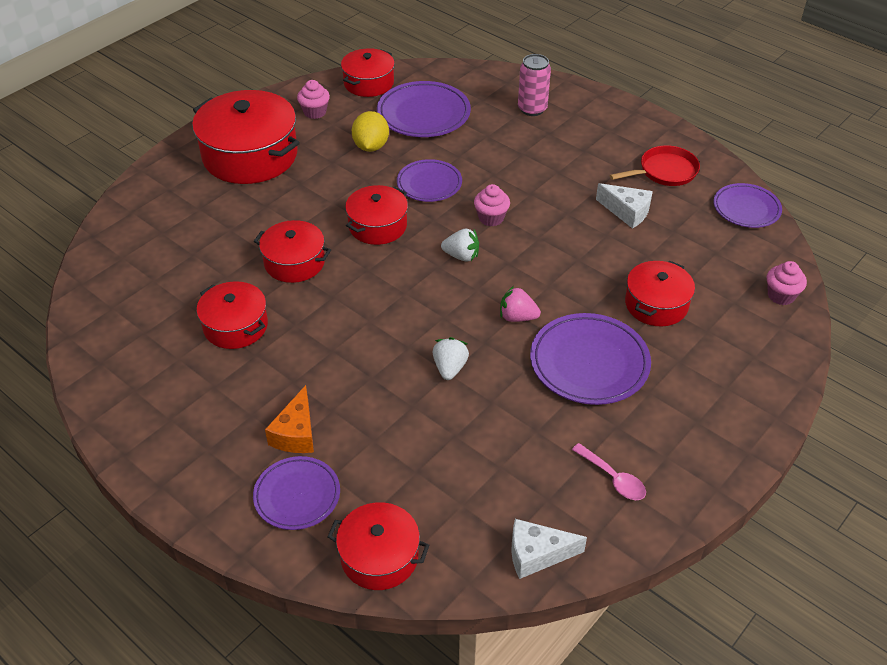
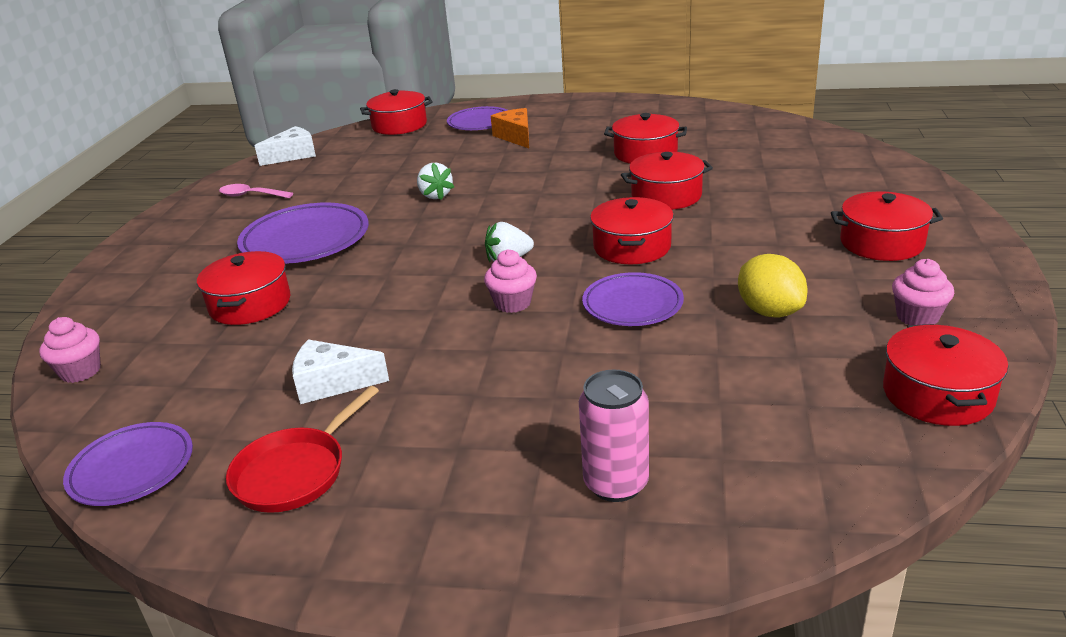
camera: 150 degrees right, 15 degrees down
(250, 155) = (881, 243): red pot -> red pot, size x0.57
(423, 114) = (774, 386): purple plate -> none
(517, 317) = (401, 242): pink strawberry -> none

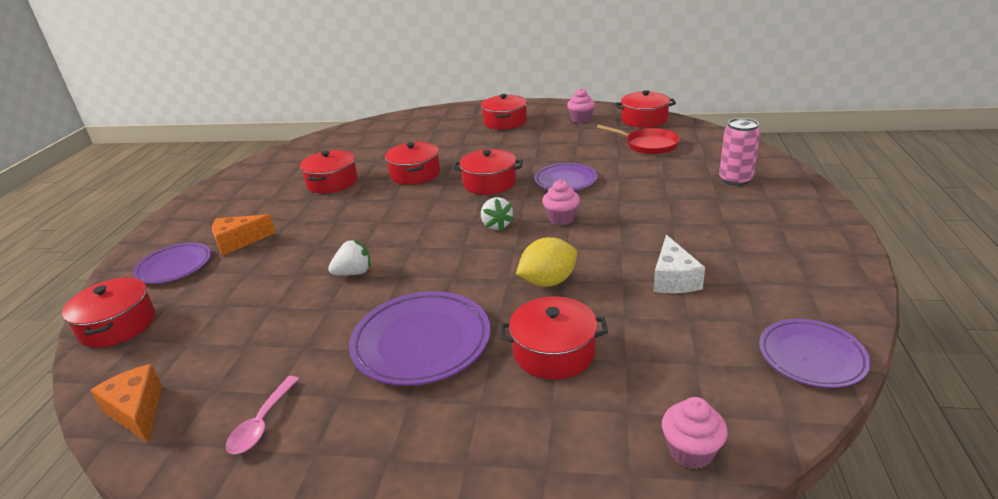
camera: 90 degrees left, 0 degrees up
(293, 155) = (137, 411): white cheese -> orange cheese
(295, 472) = (775, 276): red pan -> red pan (648, 145)
(769, 311) = (575, 147): yellow lemon -> yellow lemon (548, 282)

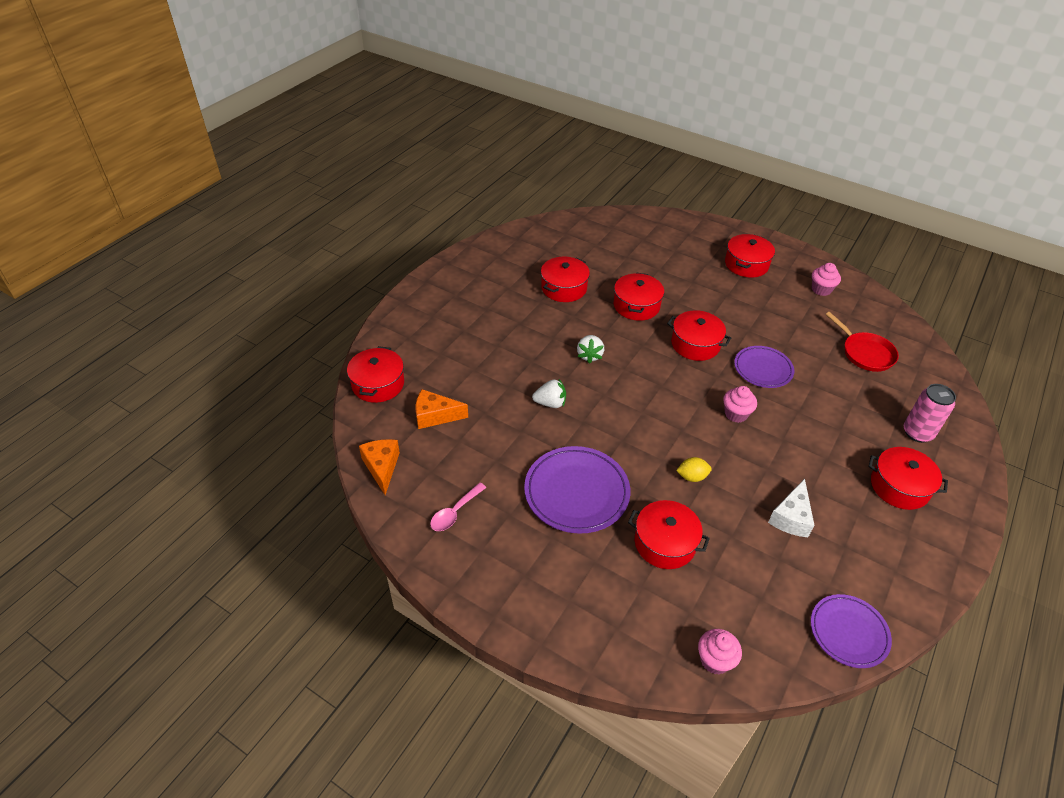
camera: 20 degrees right, 15 degrees up
(174, 266) = (423, 339): purple plate -> none
(239, 242) = (474, 331): orange cheese -> orange cheese (435, 416)
(496, 225) = (679, 399): white strawberry -> white strawberry (589, 355)
(548, 282) = (692, 477): yellow lemon -> yellow lemon, size x0.62
(644, 120) = (883, 315): red pot -> red pot (899, 486)

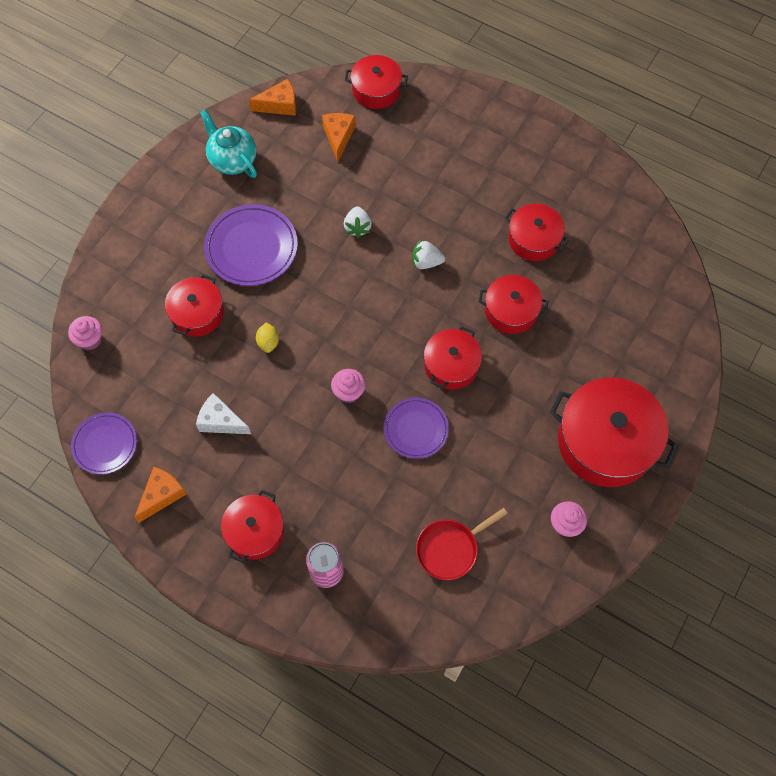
camera: 90 degrees right, 20 degrees up
(455, 512) = (232, 160): pink spoon -> turquoise teapot
(746, 264) = (606, 441): red pot -> red pot, size x1.74
(890, 570) = (162, 495): none -> orange cheese

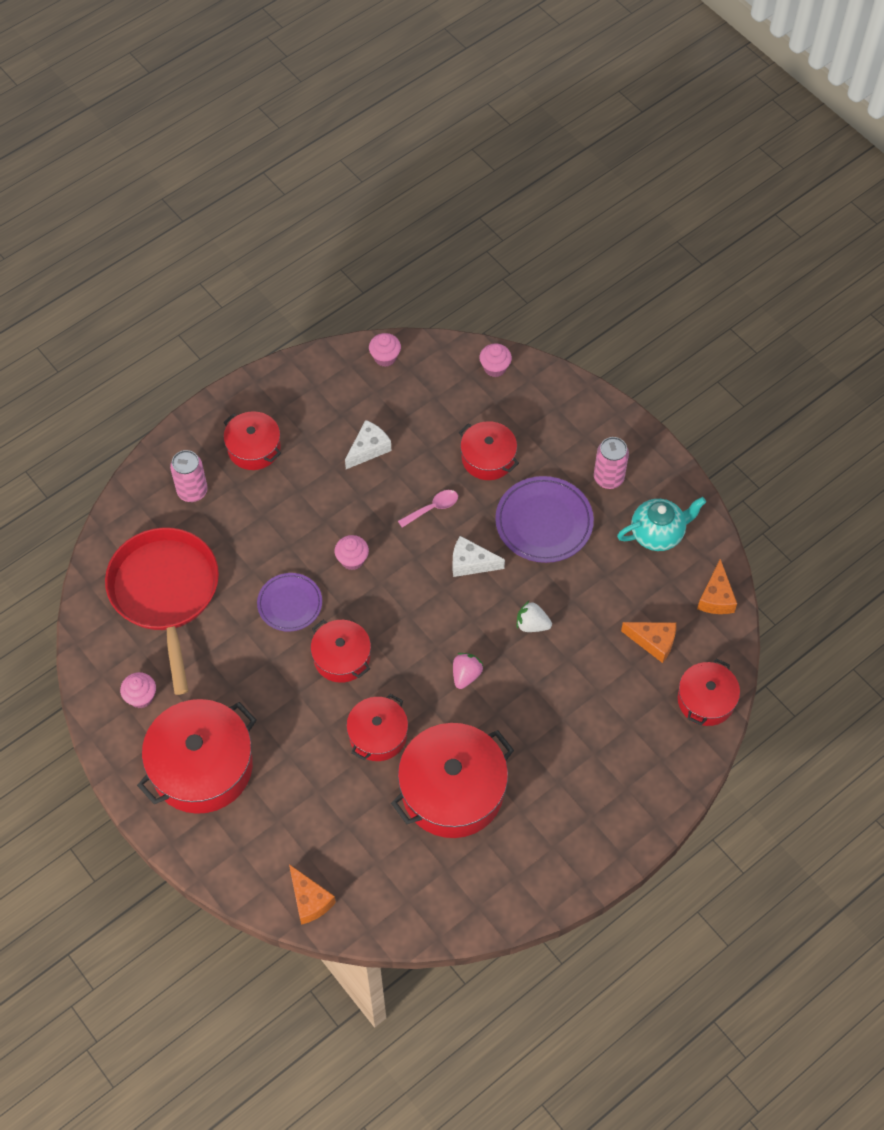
camera: 110 degrees right, 5 degrees down
(105, 444) = (385, 357): purple plate -> pink cupcake
(162, 495) = (319, 388): orange cheese -> orange cheese (309, 900)
(187, 211) = (608, 478): none -> pink can
(268, 342) = (432, 508): yellow lemon -> pink spoon
(315, 292) = (471, 563): none -> white cheese
(426, 262) = (466, 675): white strawberry -> pink strawberry
(450, 549) = (165, 593): red pan -> red pan, size x1.93
(533, 239) = (452, 790): red pot -> red pot, size x1.74

